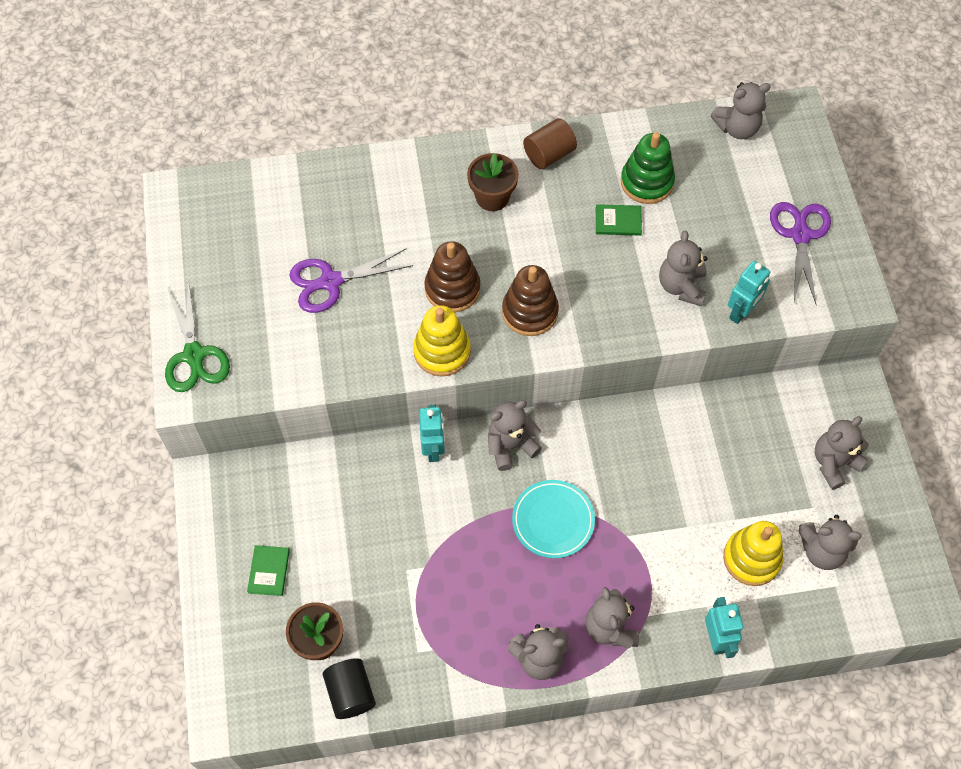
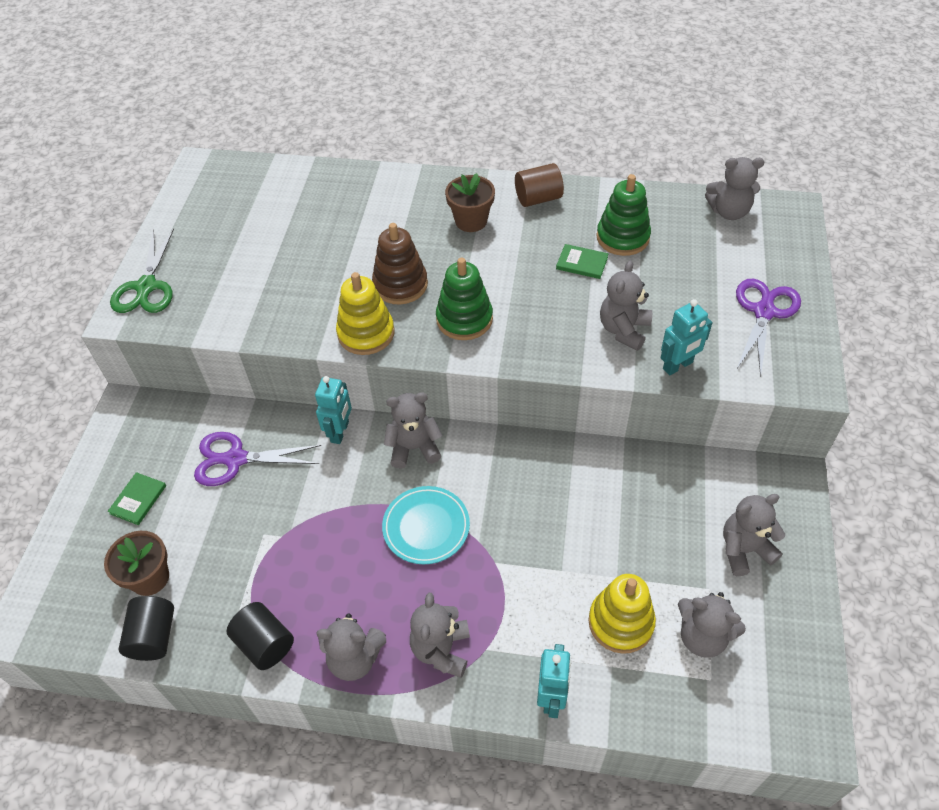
camera: 20 degrees right, 10 degrees down
(331, 282) = (294, 256): purple scissors -> purple scissors (236, 459)
(454, 669) = (265, 644): none -> black cylinder
(530, 312) = (464, 319): brown stacking toy -> green stacking toy

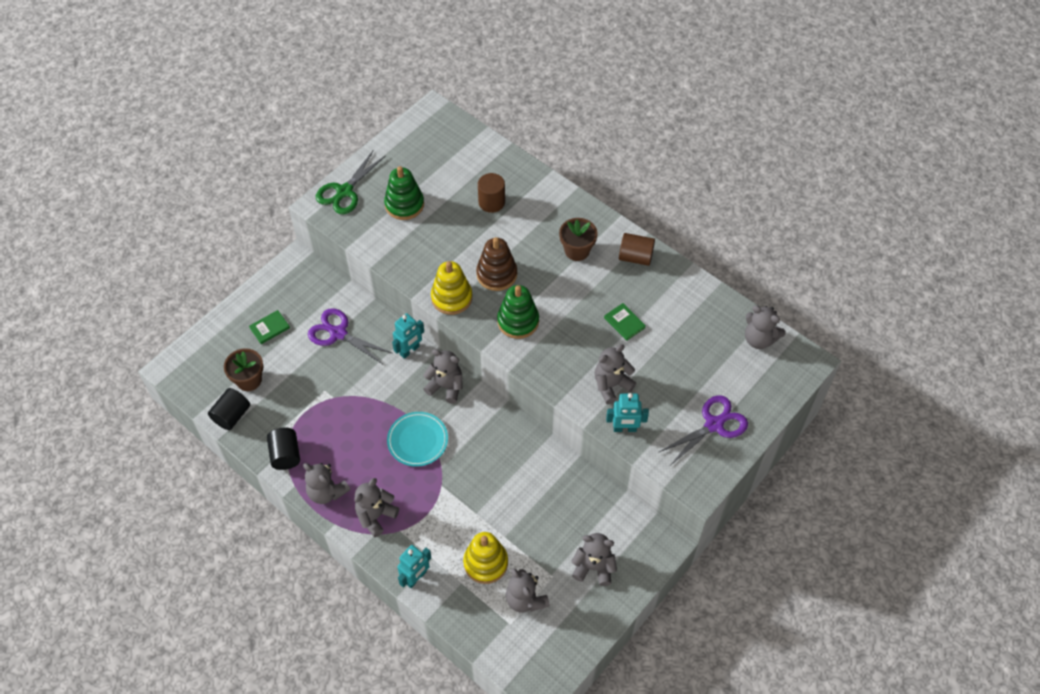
camera: 30 degrees right, 5 degrees up
(337, 219) = (491, 202): none -> brown cylinder
(622, 237) = (667, 318): green stacking toy -> green stacking toy (404, 205)

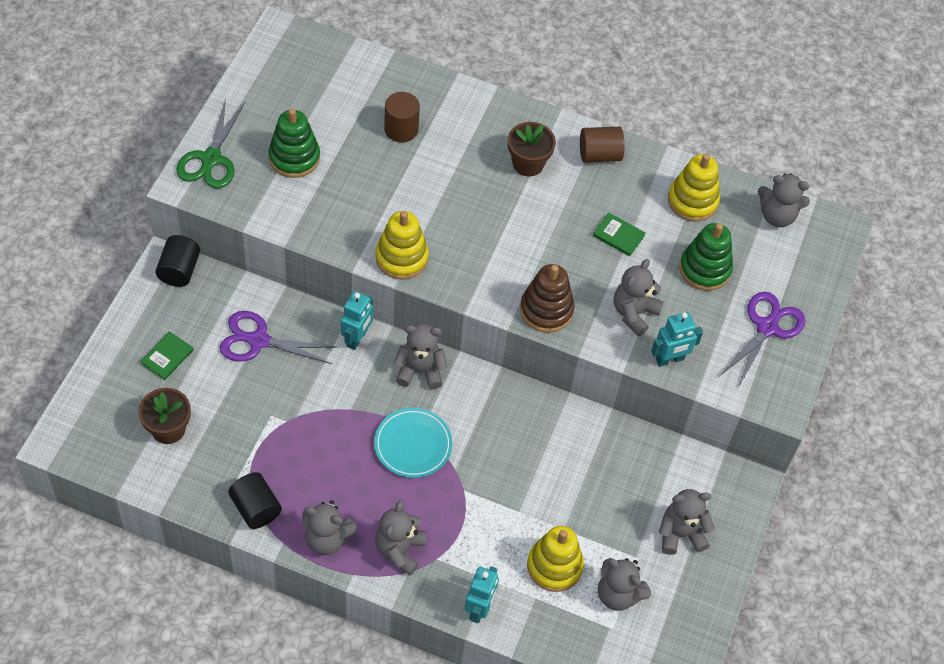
camera: 25 degrees left, 0 degrees up
(232, 415) = (165, 479): black cylinder -> black cylinder (179, 270)
(496, 274) = (444, 216): brown stacking toy -> brown stacking toy (546, 310)
(518, 321) = (493, 266): green stacking toy -> green stacking toy (704, 269)
(695, 310) = (692, 201): none -> yellow stacking toy

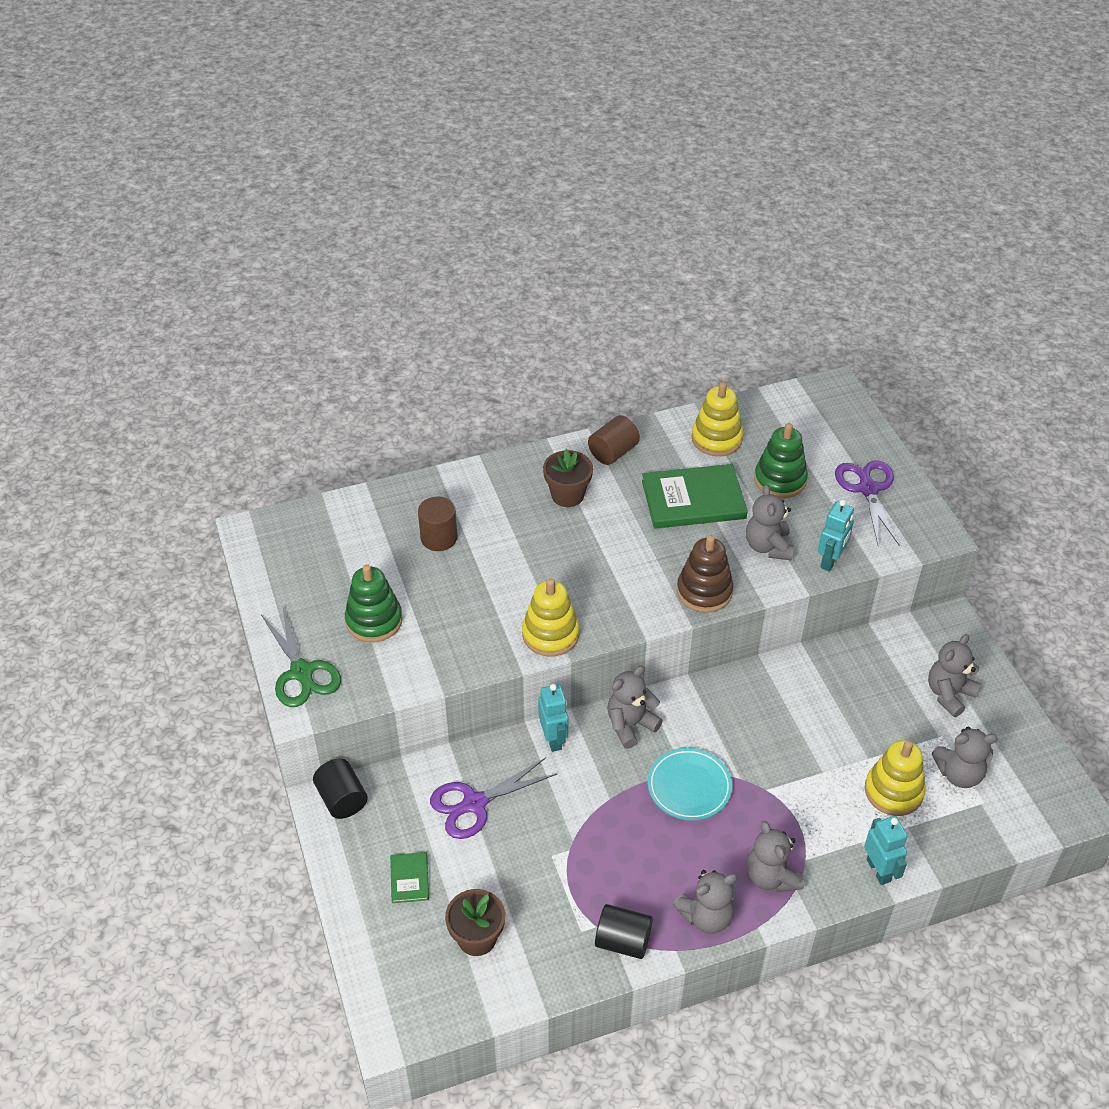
camera: 35 degrees left, 10 degrees down
(618, 235) = (693, 500): green book -> green book, size x2.11
(777, 216) = (785, 408): grey teddy bear -> none

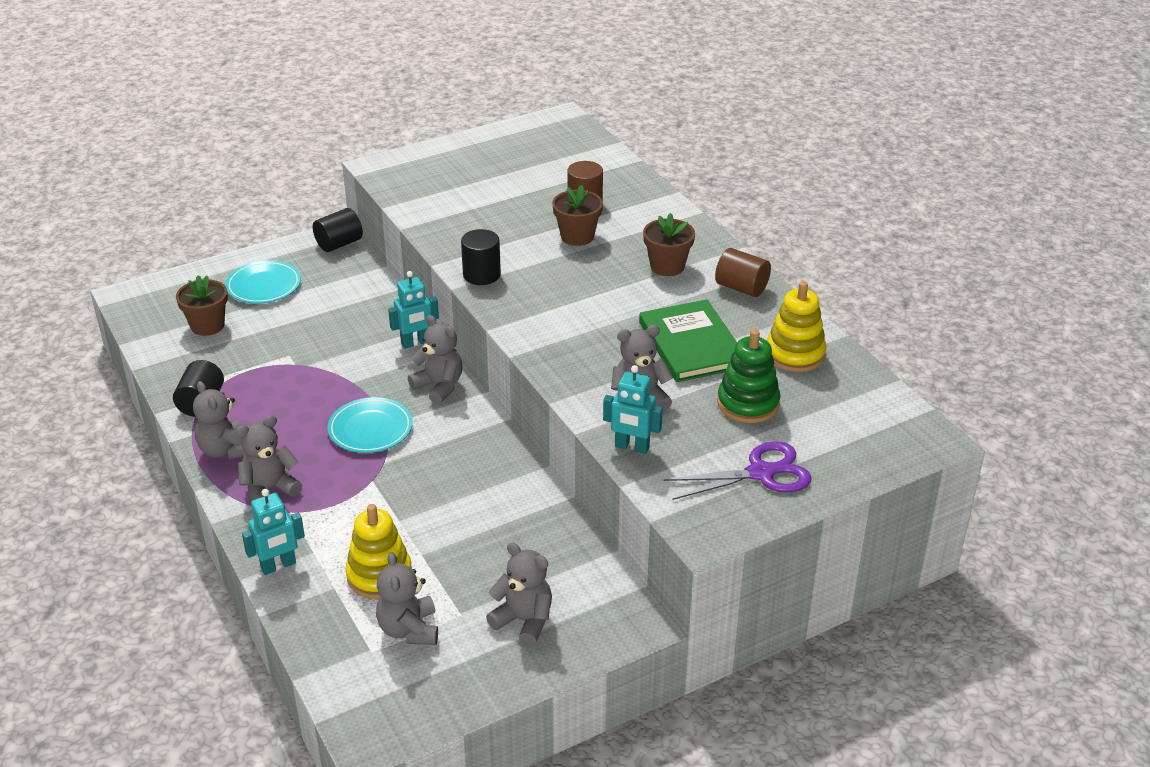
camera: 80 degrees right, 10 degrees down
(301, 672) = (415, 162): green scissors -> none
(374, 620) = (477, 185): green stacking toy -> none
(409, 878) = (264, 286): green book -> turquoise plate
(474, 803) = (340, 308): purple scissors -> none
(498, 552) = (577, 236): none -> brown flower pot
(550, 634) = (481, 275): yellow stacking toy -> black cylinder
(704, 591) = (560, 361): brown stacking toy -> none

